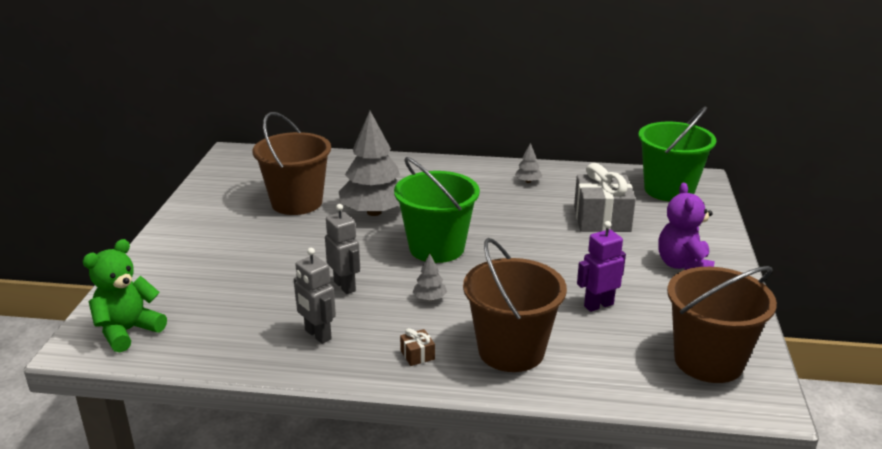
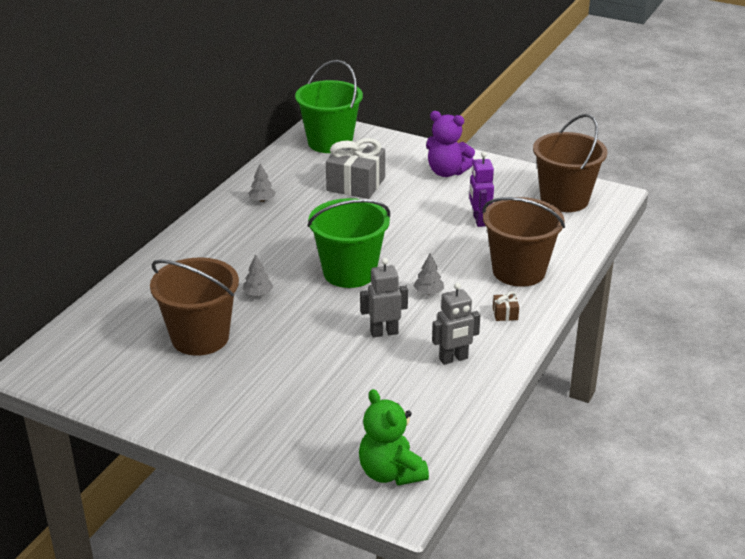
camera: 70 degrees left, 5 degrees up
(374, 212) = (258, 293): grey tree -> grey tree, size x0.41

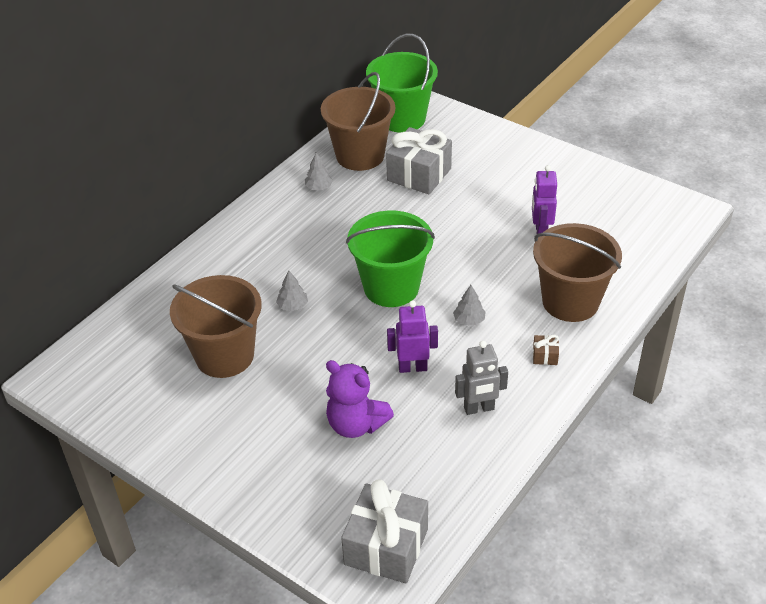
camera: 10 degrees right, 10 degrees up
(384, 332) = (412, 367): grey robot -> purple robot
(390, 473) = (386, 546): green teddy bear -> grey gift
(447, 172) = (518, 166): purple teddy bear -> purple teddy bear (356, 424)
(564, 199) = (638, 211): brown bucket -> brown bucket (360, 155)

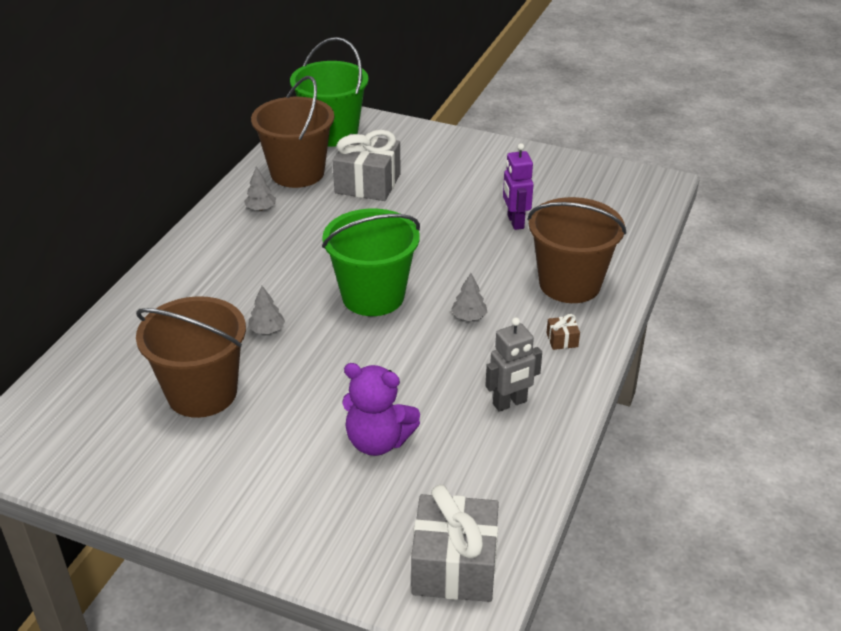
camera: 15 degrees left, 5 degrees down
(412, 367) = (423, 373): purple robot -> none

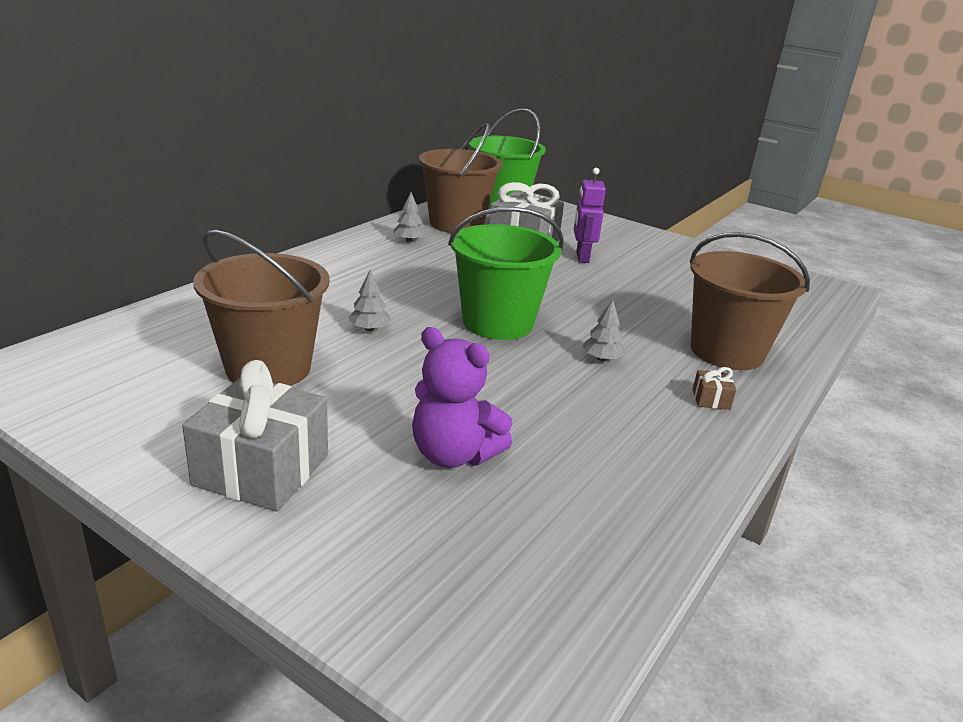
camera: 10 degrees right, 10 degrees down
(454, 565) = (509, 628): grey gift -> grey gift (261, 470)
(510, 403) = (634, 449): grey robot -> none
(515, 222) = (671, 292): purple robot -> purple robot (582, 257)

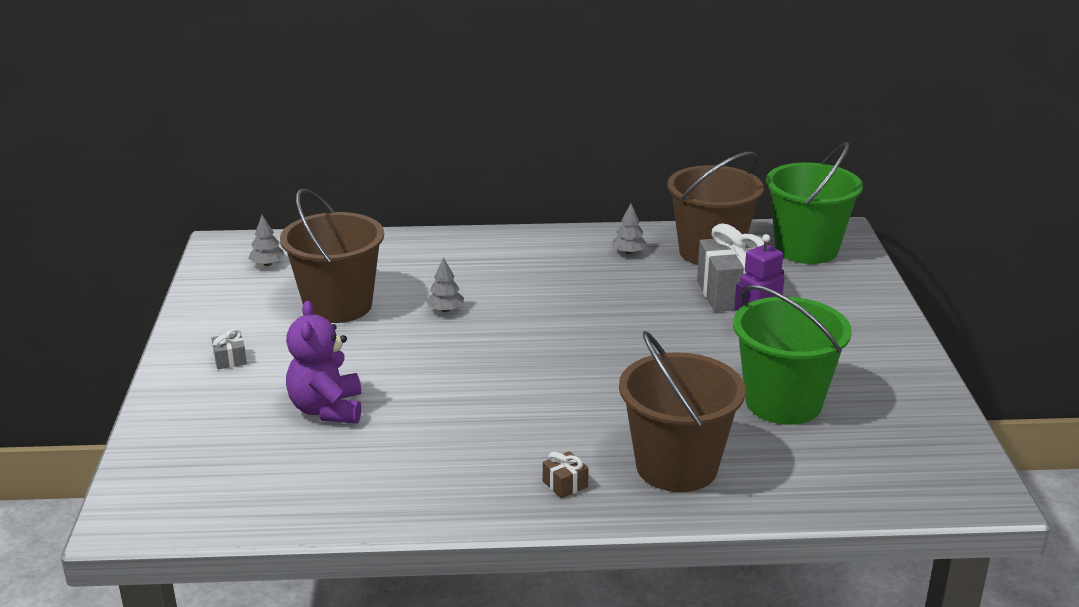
camera: 55 degrees right, 0 degrees up
(261, 470) = (230, 359): grey gift -> grey gift, size x0.41
(497, 323) = (542, 349): green bucket -> green bucket (783, 403)
(601, 359) = (556, 413): grey tree -> grey tree (267, 264)

